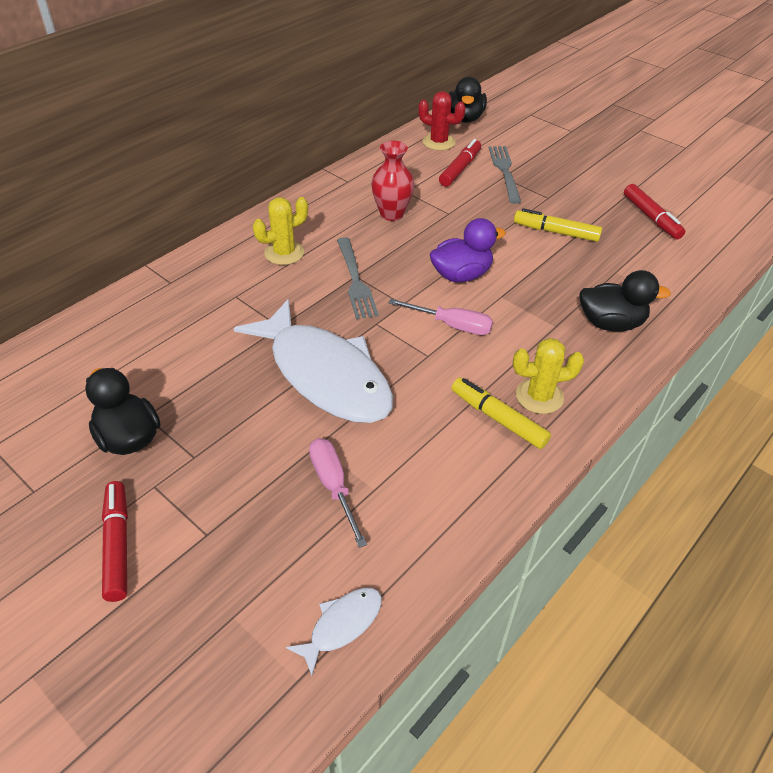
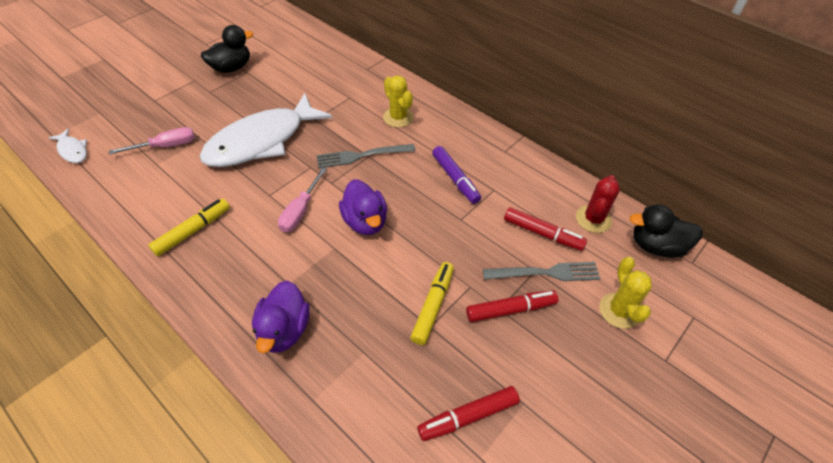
camera: 90 degrees right, 5 degrees up
(117, 545) = (160, 72): red marker -> red marker (510, 309)
(392, 214) = (455, 179): red vase -> purple marker
(539, 396) = (207, 260): yellow cactus -> yellow cactus (619, 311)
(611, 323) = (284, 330): black duck -> purple duck

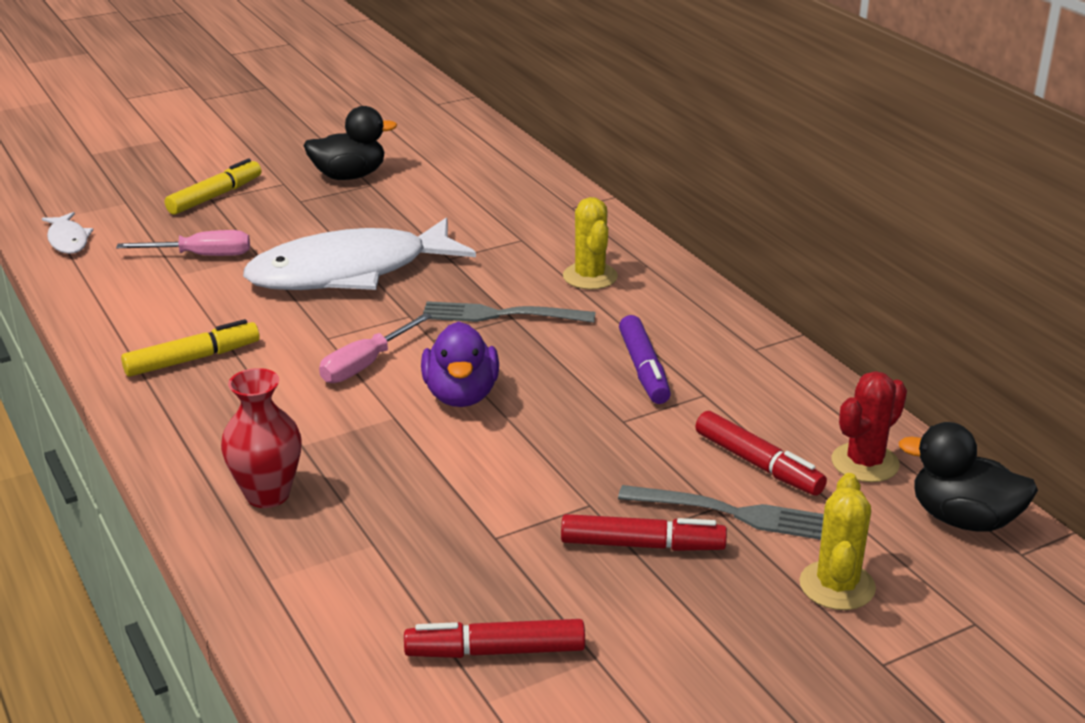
camera: 20 degrees right, 20 degrees down
(284, 330) = (267, 495): purple duck -> red vase
(432, 306) = (513, 514): yellow marker -> yellow marker (215, 196)

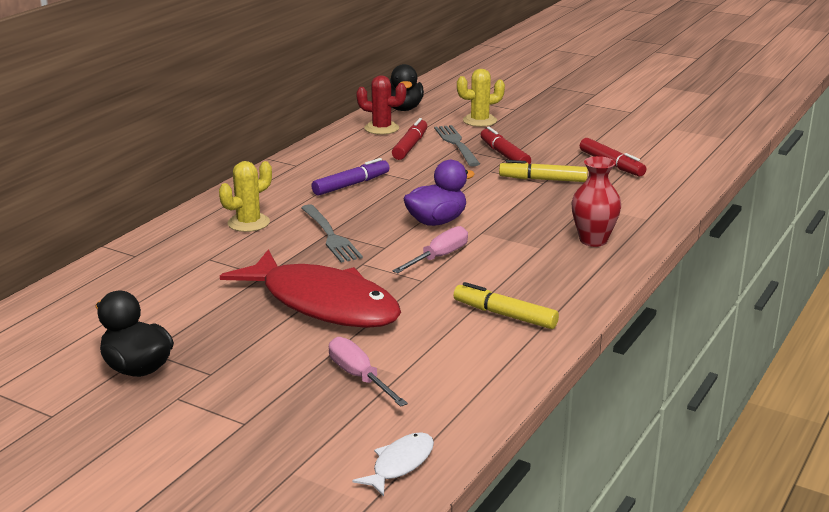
camera: 120 degrees left, 5 degrees down
(215, 196) = (237, 423): yellow marker -> yellow marker (543, 180)
(350, 272) = (323, 304): white fish -> red fish
(365, 365) = (439, 257): pink screwdriver -> pink screwdriver turned 60 degrees counterclockwise

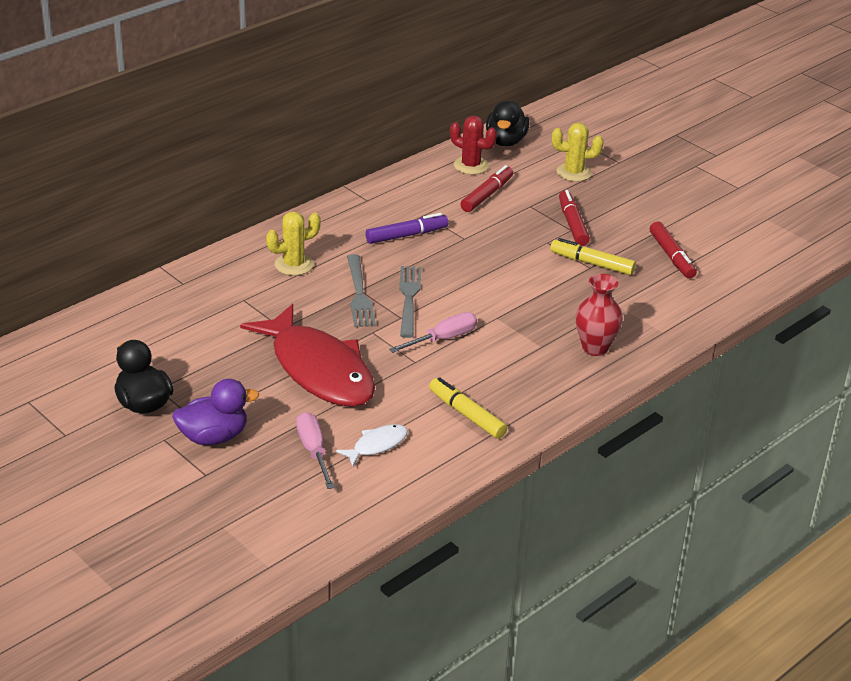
camera: 15 degrees right, 10 degrees up
(400, 464) = (307, 539): white fish -> white fish (376, 445)
(436, 221) = (463, 296): purple duck -> purple duck (214, 437)
(456, 144) = (533, 200): grey fork -> grey fork (409, 298)

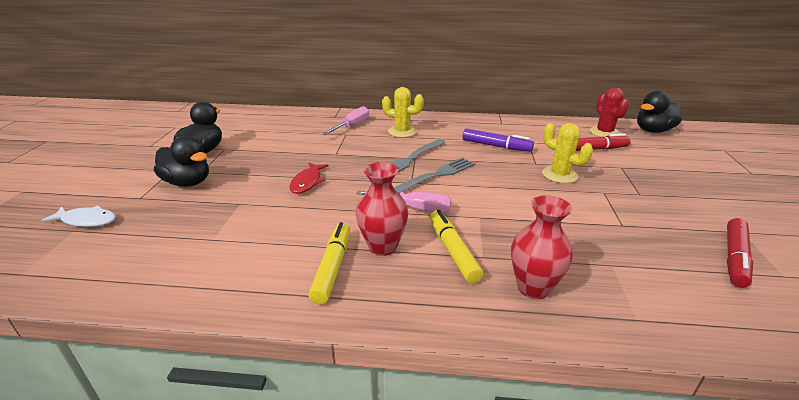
camera: 50 degrees right, 5 degrees down
(214, 437) = (188, 182): purple duck -> black duck
(313, 451) = (205, 222): pink screwdriver -> pink screwdriver (352, 126)
(318, 370) = (307, 182): red fish -> red fish, size x0.41
(376, 445) = (239, 245): white fish -> white fish (86, 220)
(472, 381) = (382, 247): none -> red vase
(572, 224) = (646, 191): red marker -> none
(574, 172) = (693, 164): yellow cactus -> yellow cactus (559, 175)
(592, 264) = (628, 223): yellow marker -> yellow marker (453, 251)

